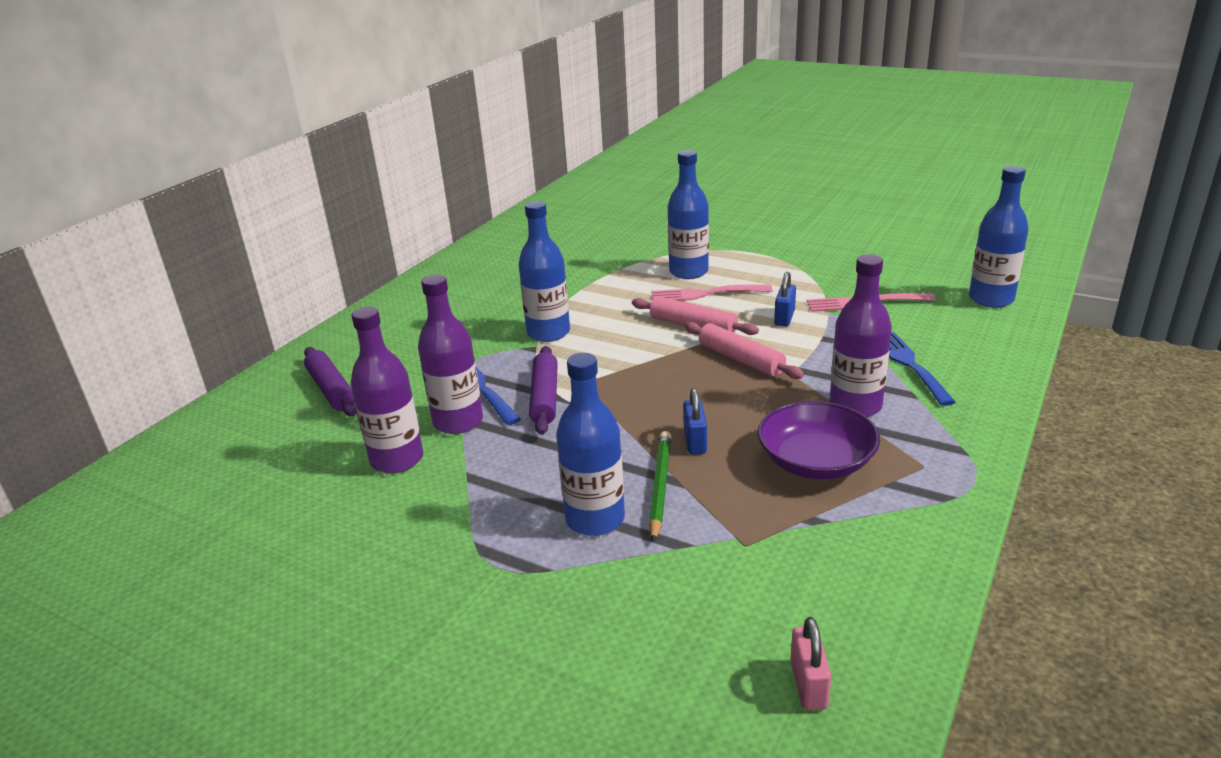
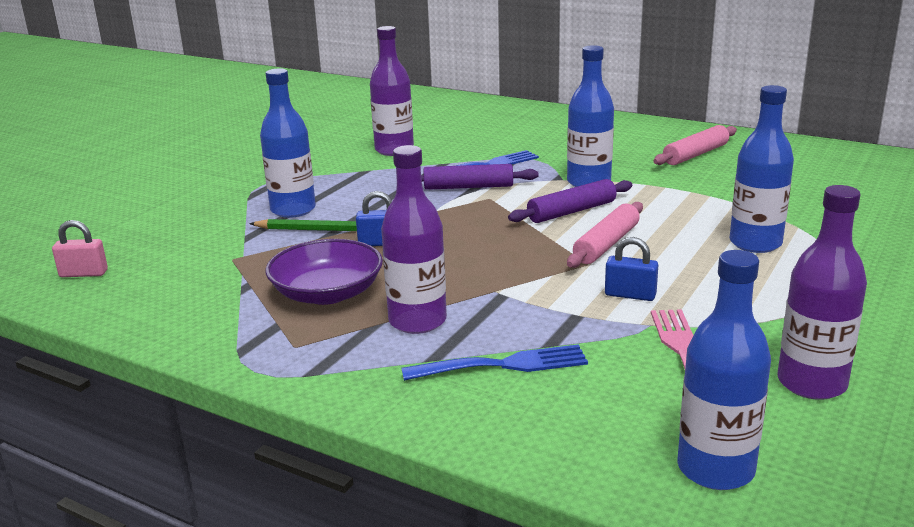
camera: 90 degrees right, 5 degrees down
(332, 390) = (495, 124): purple rolling pin -> purple rolling pin (572, 211)
(458, 422) = (439, 162): purple bottle -> purple bottle (811, 383)
(705, 294) = (691, 252): pink fork -> none
(741, 359) = (527, 267): pink rolling pin -> pink rolling pin (696, 154)

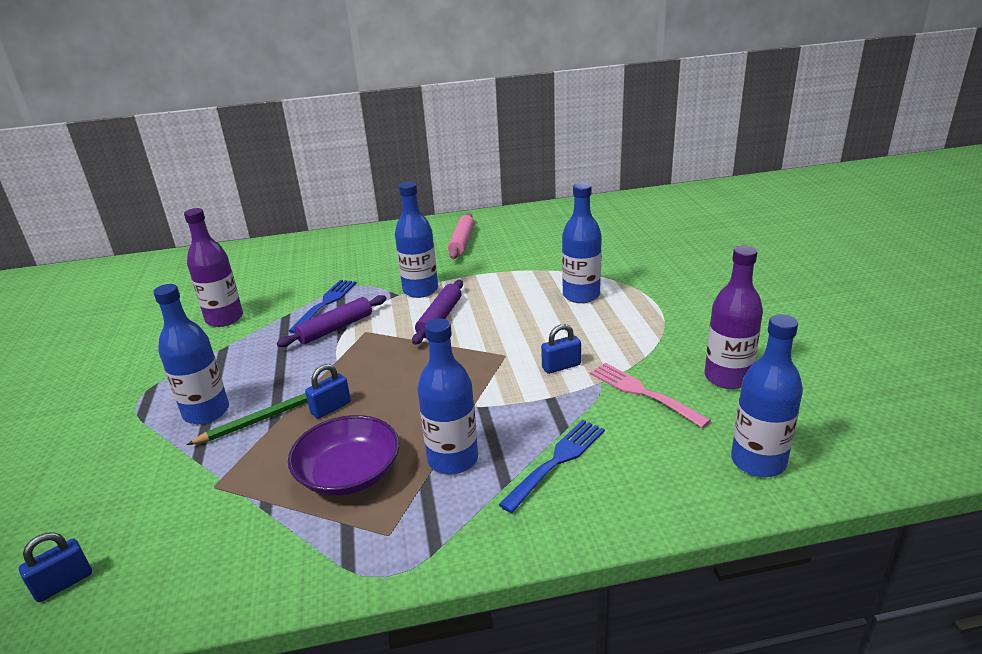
camera: 40 degrees left, 5 degrees up
(84, 273) = (64, 583): pink padlock -> blue padlock
(417, 321) = (453, 459): purple bottle -> blue bottle
(607, 244) = (497, 335): pink rolling pin -> none

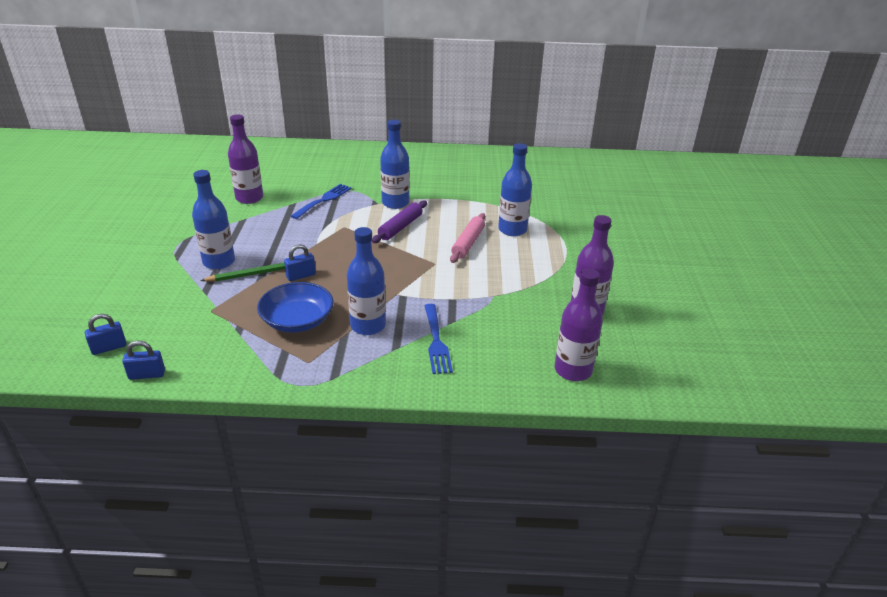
camera: 10 degrees right, 5 degrees up
(335, 328) = (324, 220): purple rolling pin -> none
(349, 473) = (297, 320): purple bowl -> blue bowl
(462, 242) = (443, 170): pink rolling pin -> pink rolling pin (468, 243)
(557, 461) = (436, 341): blue fork -> blue fork turned 120 degrees clockwise
(561, 366) = (471, 279): blue padlock -> blue padlock (147, 375)
(643, 393) = (519, 309): pink fork -> none
(758, 461) = (573, 370): blue bottle -> purple bottle

